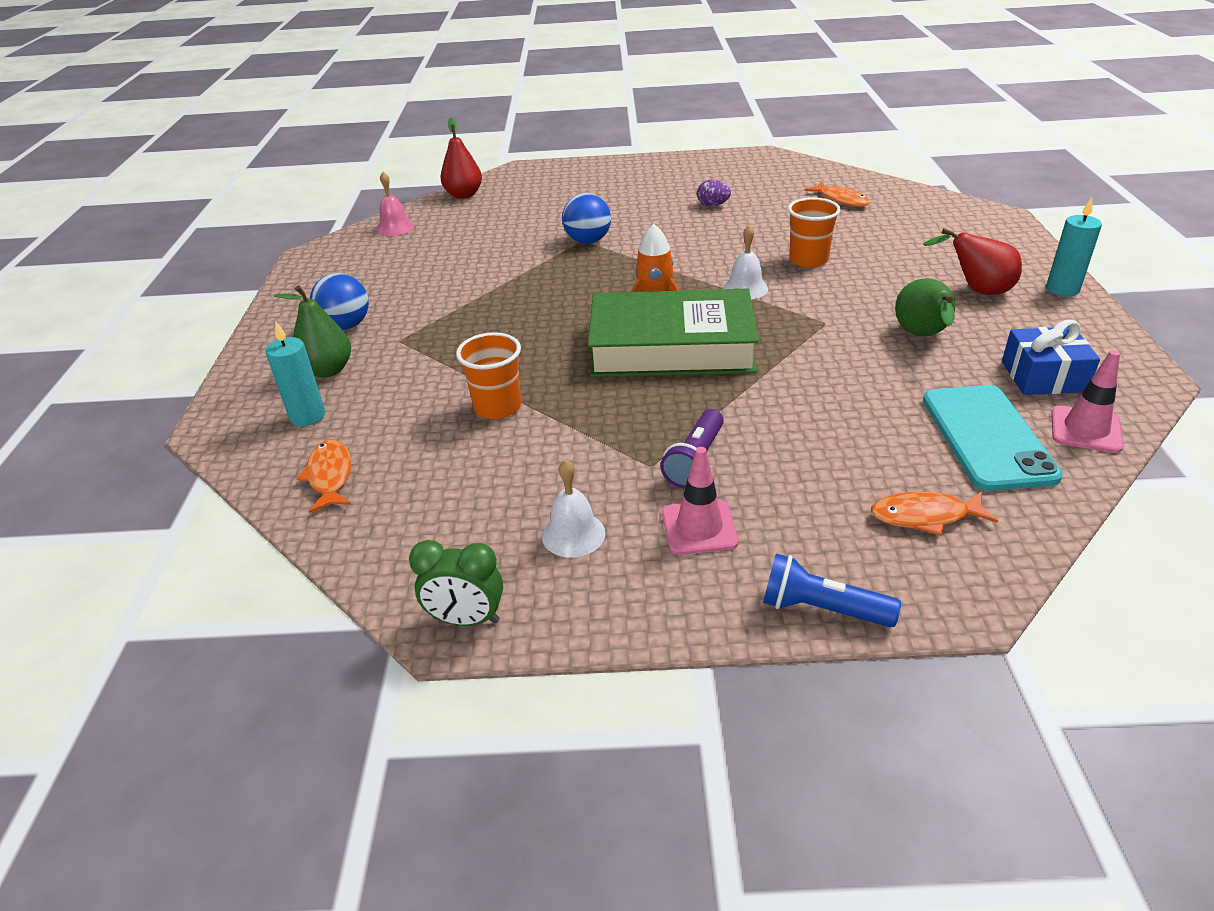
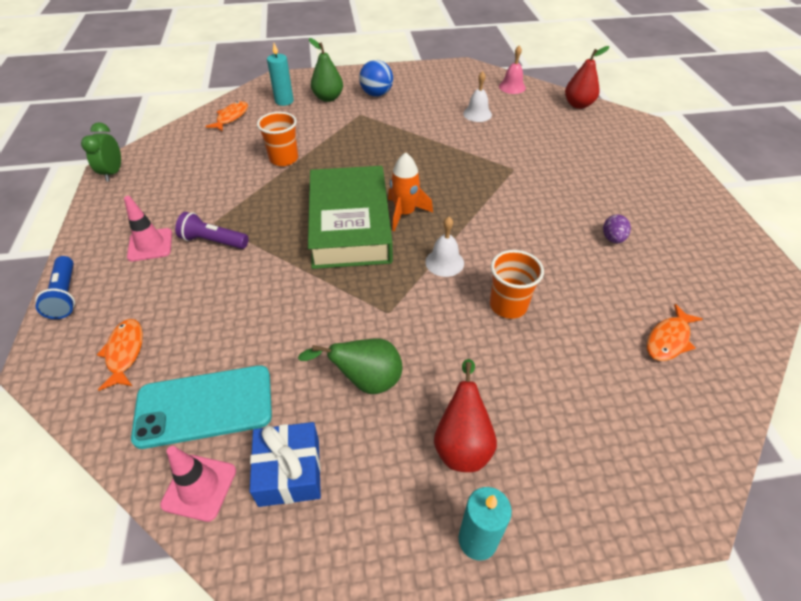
camera: 80 degrees right, 10 degrees up
(330, 476) = (231, 117): orange fish -> orange fish turned 45 degrees counterclockwise
(573, 534) = (161, 199): white bell -> white bell (477, 114)
(588, 241) = (513, 171): blue ball -> none
(821, 609) = (65, 295): blue flashlight -> blue flashlight turned 150 degrees clockwise

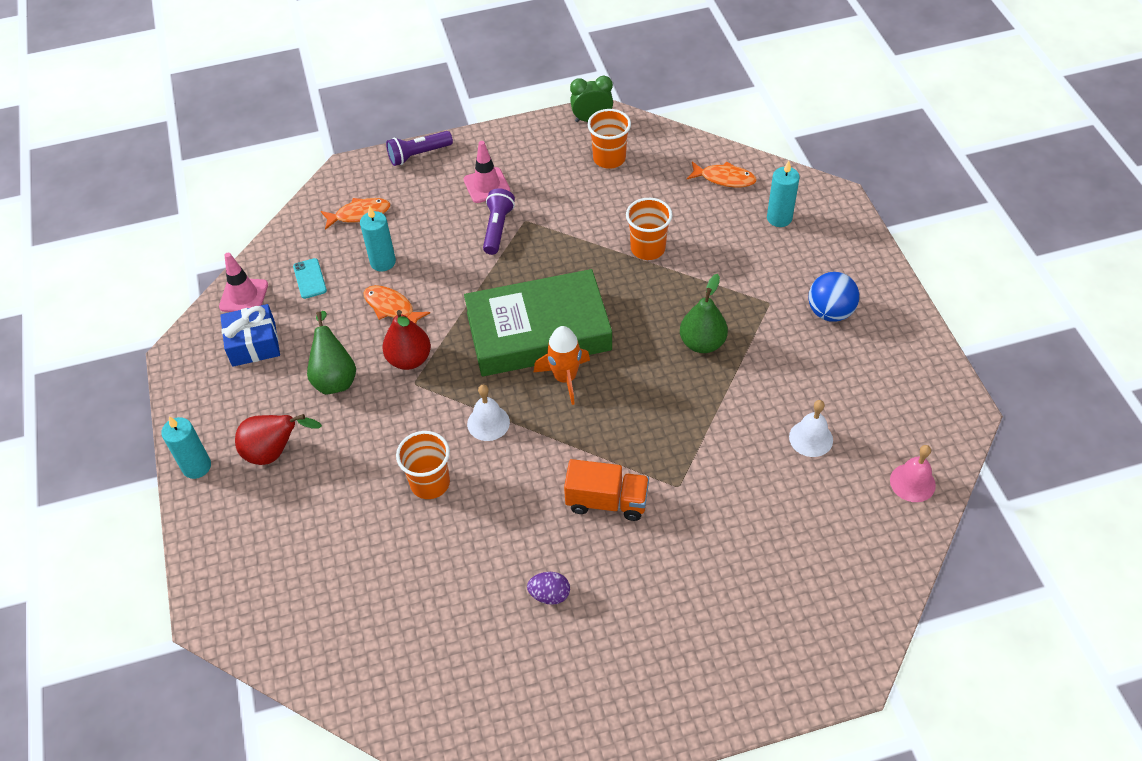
camera: 85 degrees right, 5 degrees up
(65, 295) = (418, 155): blue flashlight -> purple flashlight
(169, 168) = (609, 158): none -> orange cup
(204, 406) = (310, 278): turquoise phone -> turquoise phone, size x0.46
(213, 332) = (383, 262): none -> turquoise candle
(328, 98) = (802, 261): green pear -> green pear (702, 343)
(526, 202) = (607, 501): none -> orange truck
(578, 105) = (883, 578): red pear -> red pear (409, 359)
(668, 339) = (392, 632): orange fish -> orange fish (391, 307)

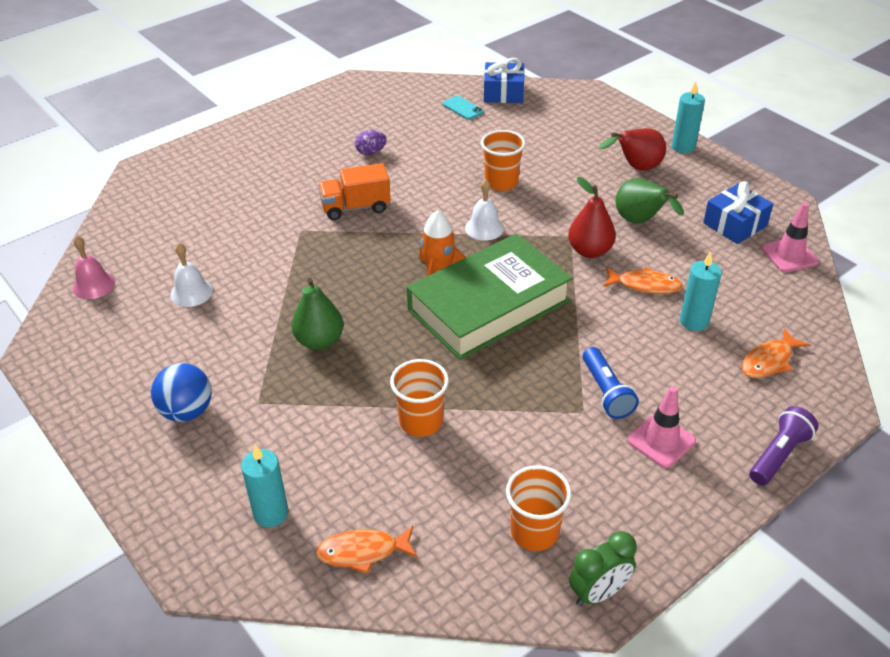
camera: 155 degrees right, 10 degrees down
(310, 278) = (747, 286): turquoise phone -> turquoise phone (462, 108)
(316, 659) = (503, 93): none -> blue gift
(497, 228) = (606, 392): purple flashlight -> blue flashlight

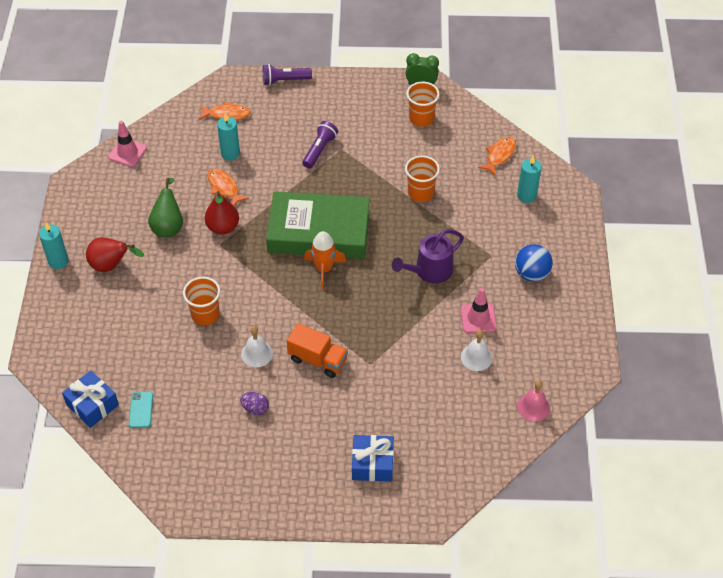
camera: 140 degrees left, 10 degrees up
(319, 341) = (430, 271): green pear -> purple watering can
(362, 552) = (499, 155): orange fish -> orange fish turned 90 degrees counterclockwise
(484, 228) = (259, 285): white bell -> white bell (257, 354)
(606, 392) = (319, 150): blue flashlight -> purple flashlight
(661, 440) = (324, 116): pink traffic cone -> pink traffic cone (478, 318)
(734, 224) = (123, 188): blue gift -> blue gift (372, 464)

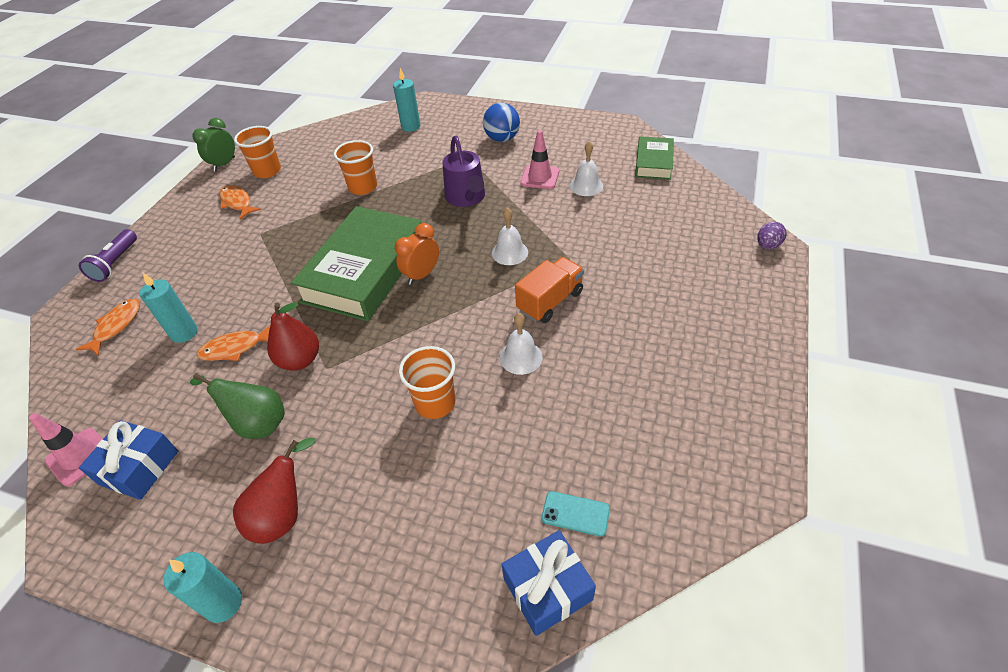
camera: 70 degrees left, 5 degrees down
(255, 409) = (606, 372): purple egg -> purple egg (767, 245)
(319, 150) = (246, 250): purple flashlight -> none
(324, 269) = (422, 275): orange rocket -> orange clock
(367, 320) = (510, 252): none -> white bell
(372, 464) = (705, 279): blue gift -> blue gift (139, 468)
(499, 155) = (353, 133): orange fish -> orange fish (237, 203)
(533, 407) = (653, 162): pink bell -> green book

